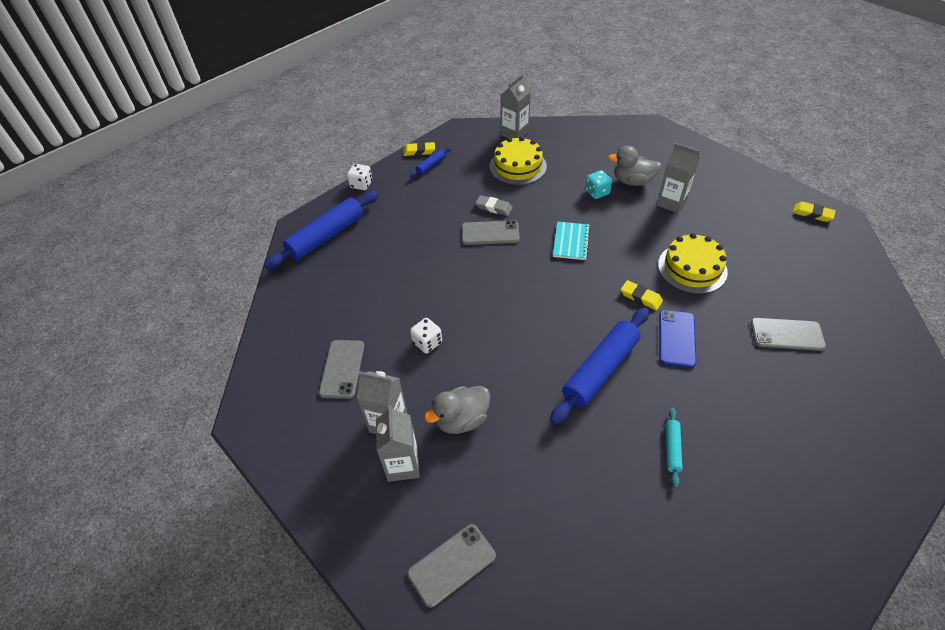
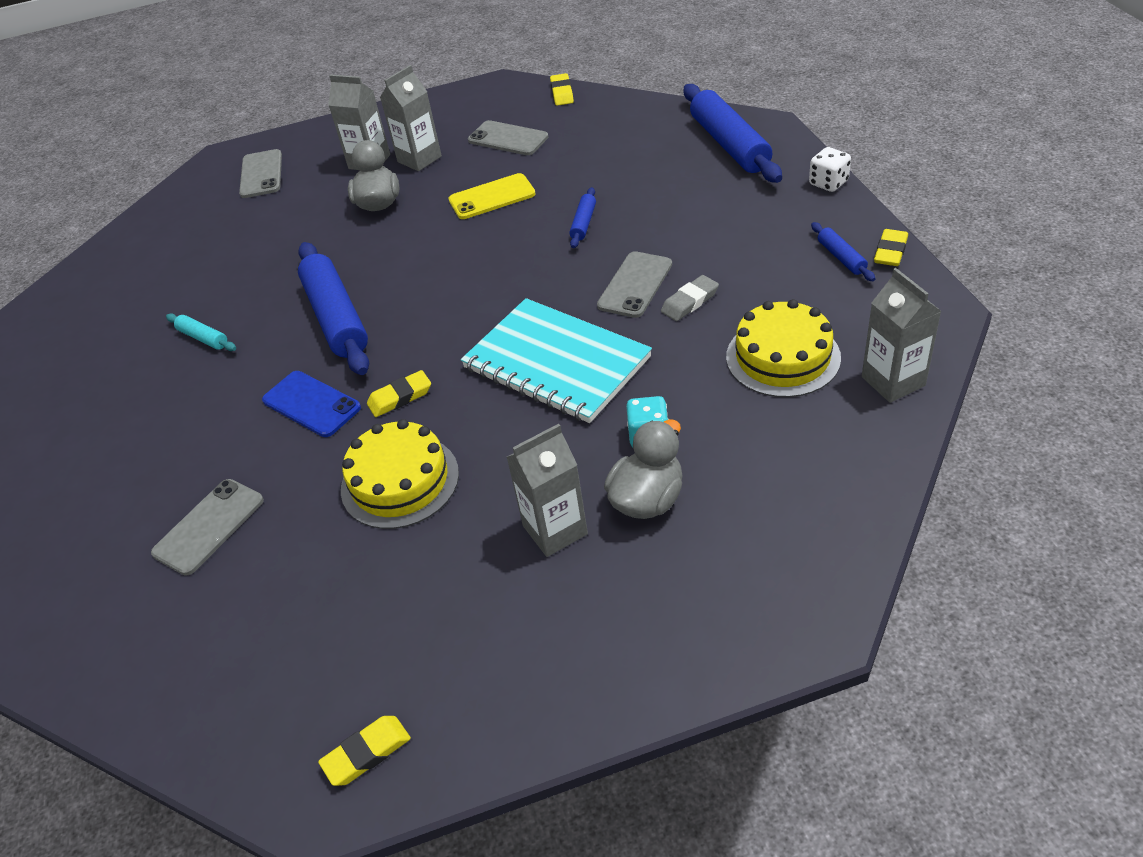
camera: 120 degrees right, 5 degrees down
(260, 361) = (562, 93): none -> yellow eraser
(427, 342) = (492, 197): white dice -> yellow phone
(440, 278) = (583, 223): none -> blue rolling pin
(571, 242) = (556, 363): turquoise notebook -> turquoise notebook, size x1.95

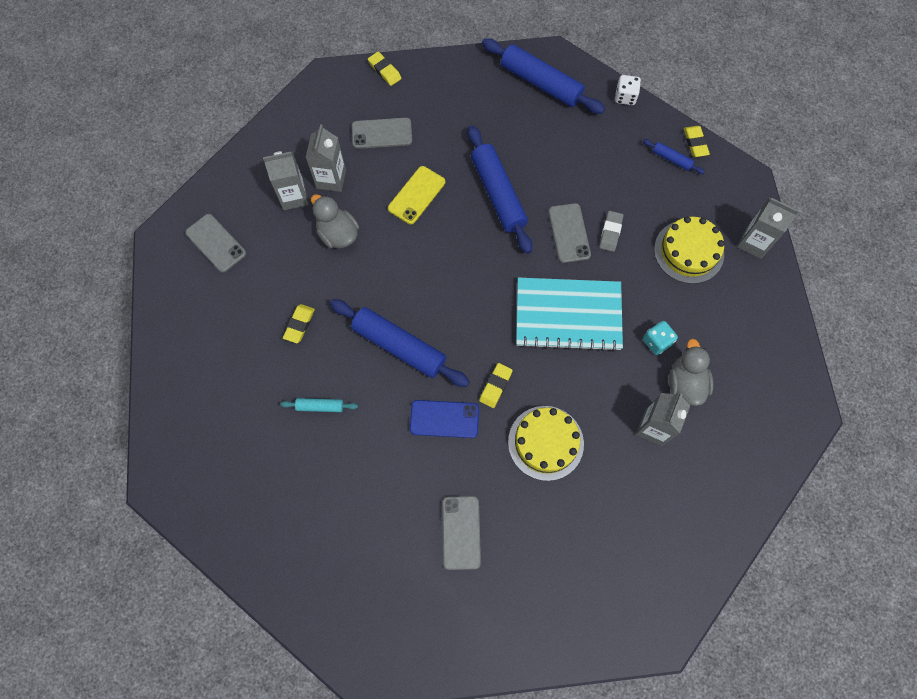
camera: 40 degrees left, 25 degrees up
(366, 753) = (662, 600): yellow eraser -> yellow eraser (299, 324)
(583, 223) = (498, 194): blue rolling pin -> blue rolling pin, size x2.16

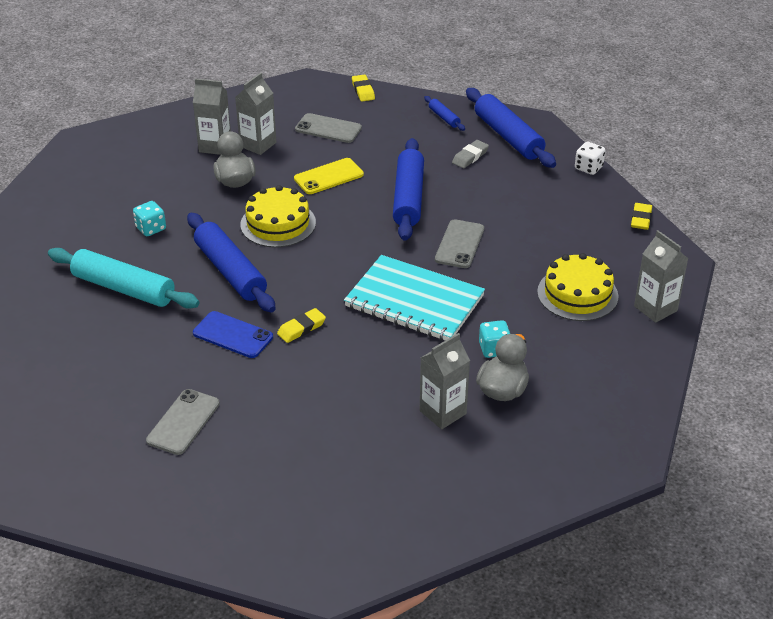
camera: 25 degrees right, 30 degrees down
(216, 243) = (122, 155): grey phone -> none
(299, 324) = (151, 228): yellow eraser -> turquoise dice
(320, 406) = (124, 288): turquoise rolling pin -> turquoise rolling pin, size x2.16
(545, 442) = (320, 385): yellow cake -> yellow cake (278, 223)
(610, 232) = (503, 256): grey eraser -> grey eraser (470, 157)
(671, 159) = (607, 223): blue rolling pin -> blue rolling pin (444, 117)

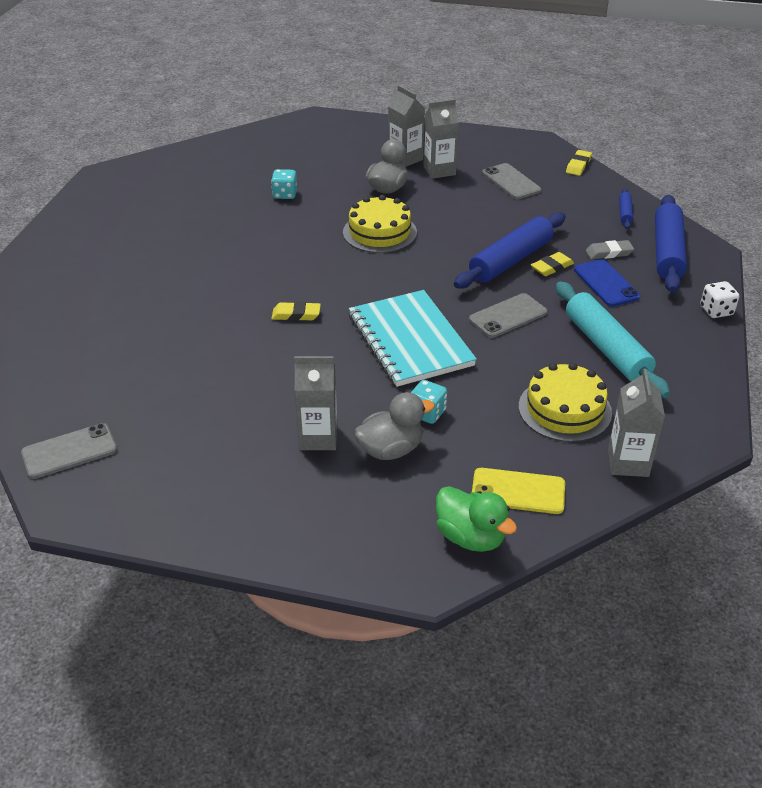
camera: 40 degrees right, 0 degrees up
(124, 288) = (213, 225): turquoise rolling pin -> turquoise rolling pin (606, 348)
(183, 422) = (129, 334): grey phone -> grey phone (69, 451)
(230, 271) = (300, 249): blue rolling pin -> none
(233, 335) = (242, 293): blue phone -> blue phone (606, 283)
(329, 177) = (464, 216): yellow phone -> yellow phone (518, 491)
(623, 417) = (470, 537): none -> green duck
(641, 219) = (715, 378): yellow eraser -> yellow eraser (552, 267)

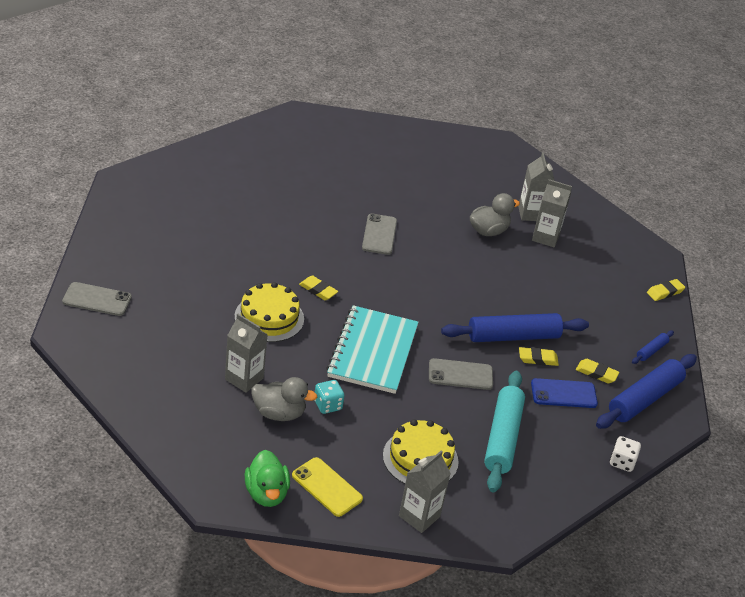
camera: 30 degrees right, 0 degrees up
(285, 194) = (407, 196): turquoise dice -> none
(379, 232) = (442, 262): yellow cake -> yellow cake (269, 317)
(511, 182) = (591, 276): grey phone -> grey phone (379, 234)
(606, 283) = (563, 394): blue phone -> blue phone turned 75 degrees clockwise
(609, 253) = (596, 373): grey eraser -> yellow eraser

